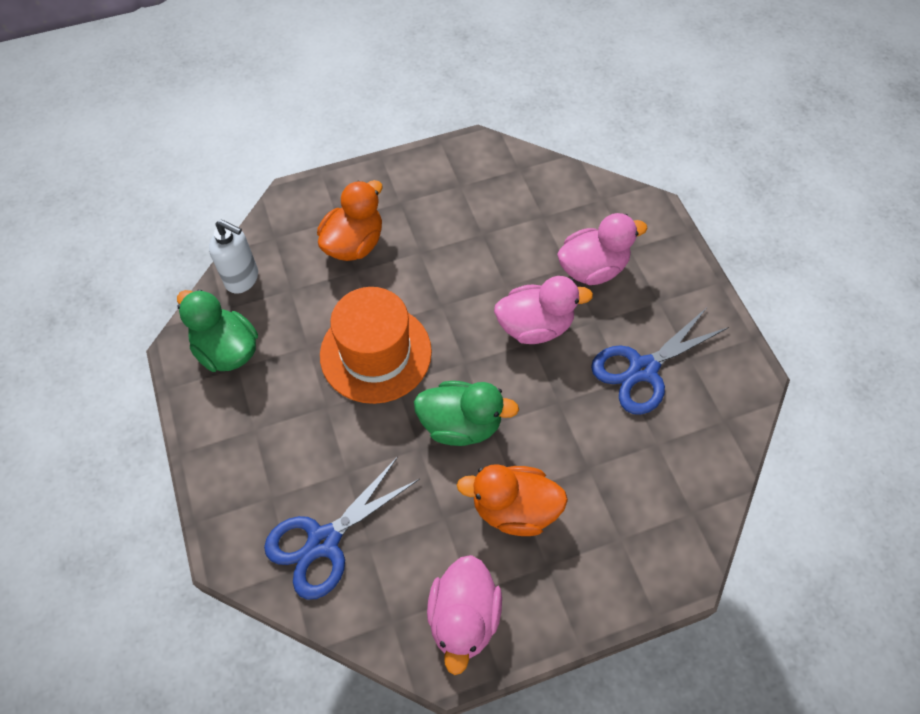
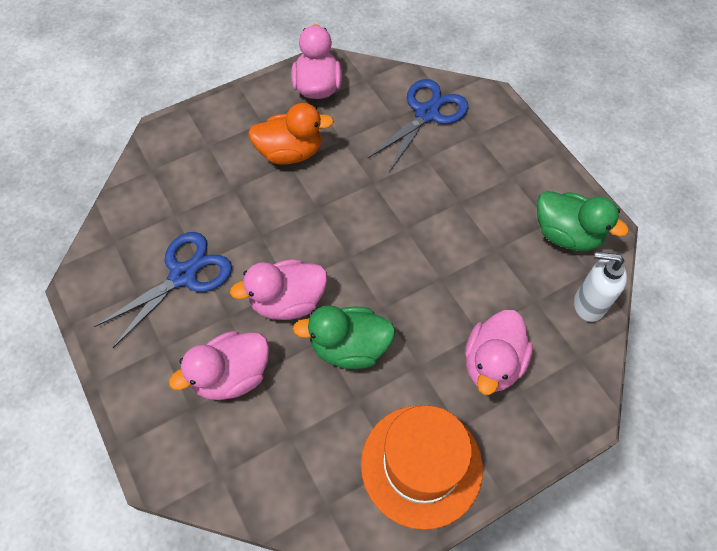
camera: 170 degrees right, 0 degrees up
(354, 244) = (492, 363): orange duck -> pink duck
(375, 353) = (432, 252): orange hat -> orange hat (421, 465)
(461, 424) = (342, 205): green duck -> green duck (349, 347)

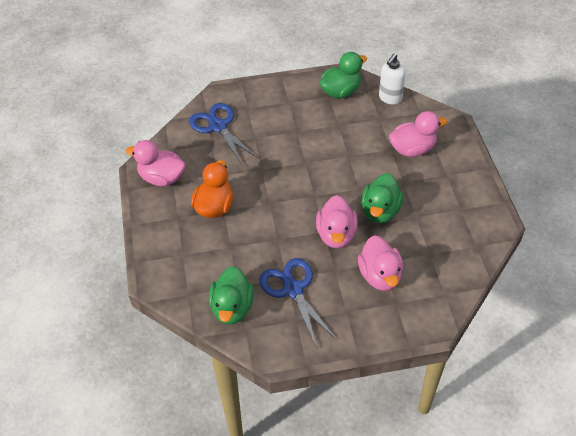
camera: 70 degrees left, 10 degrees down
(141, 219) = (232, 308): none -> green duck
(421, 465) = (464, 197): orange hat -> none
(492, 363) = (412, 149): pink duck -> pink duck turned 60 degrees counterclockwise

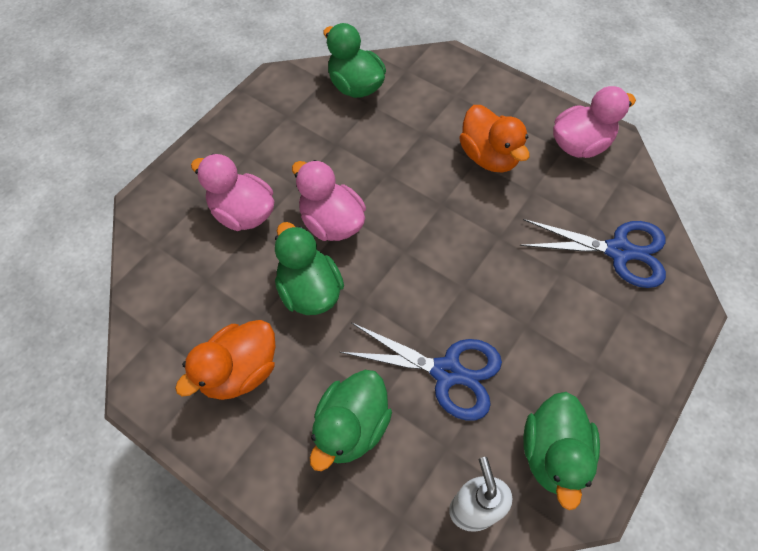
camera: 135 degrees right, 10 degrees up
(293, 289) = (318, 138): blue scissors -> blue scissors (447, 372)
(412, 149) = (351, 427): pink duck -> green duck
(445, 201) = (240, 371): none -> orange duck

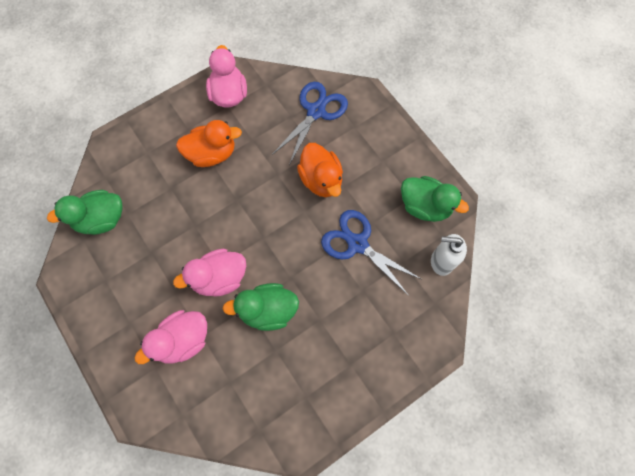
camera: 70 degrees left, 10 degrees up
(240, 371) = (310, 375): orange duck -> orange duck (321, 180)
(351, 427) = (372, 314): green duck -> none
(447, 372) = (357, 244): blue scissors -> blue scissors turned 90 degrees counterclockwise

